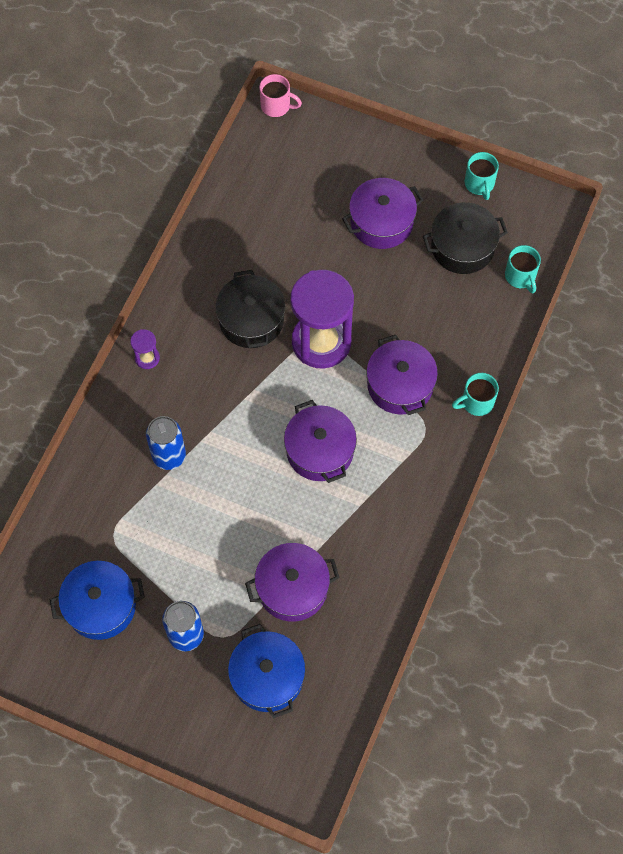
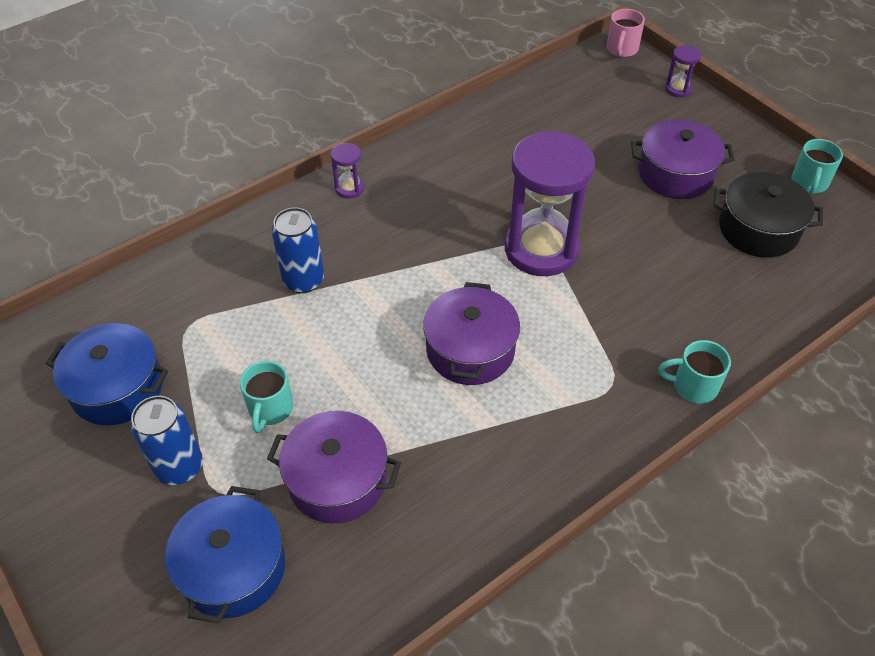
camera: 30 degrees right, 15 degrees down
(251, 320) = (478, 200): black pot -> none
(276, 106) = (621, 49): pink mug -> pink mug turned 60 degrees clockwise
(342, 131) = (678, 89): none -> purple hourglass
(400, 385) = (607, 327): purple pot -> none
(520, 276) = (817, 284): turquoise mug -> turquoise mug (270, 409)

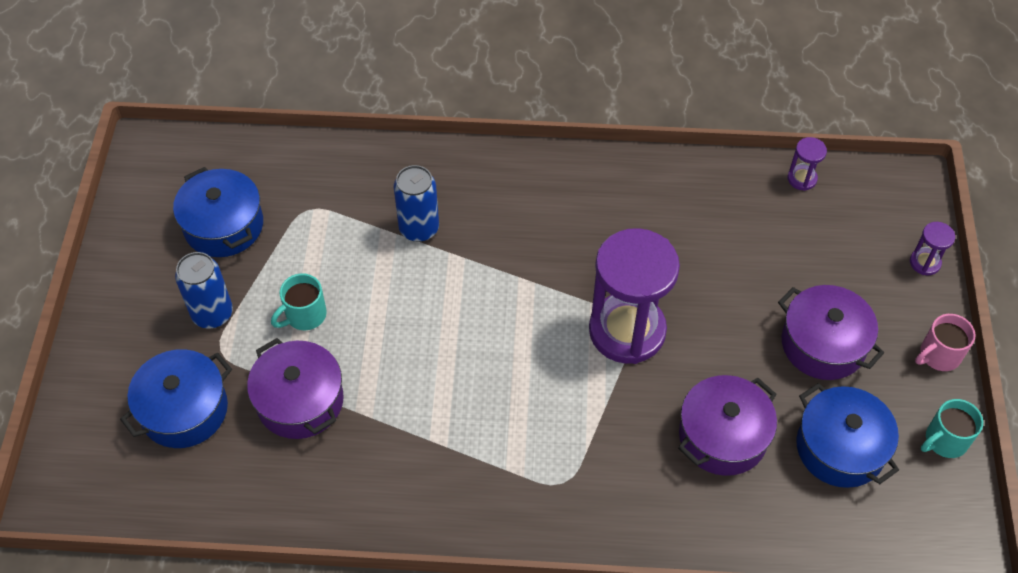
camera: 40 degrees right, 5 degrees up
(349, 188) = (527, 170): purple hourglass -> purple hourglass (802, 179)
(470, 350) = (484, 374): purple pot -> purple pot (722, 436)
(621, 49) = (915, 186): pink mug -> pink mug (938, 355)
(693, 386) = (625, 533): turquoise mug -> none
(758, 229) = (840, 448): black pot -> blue pot

